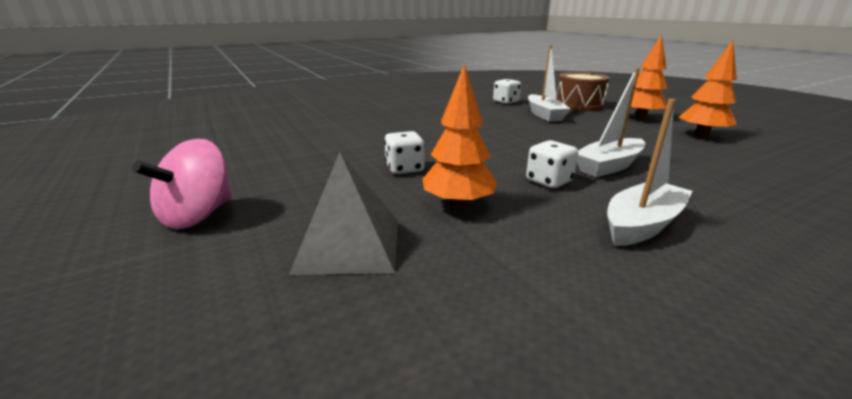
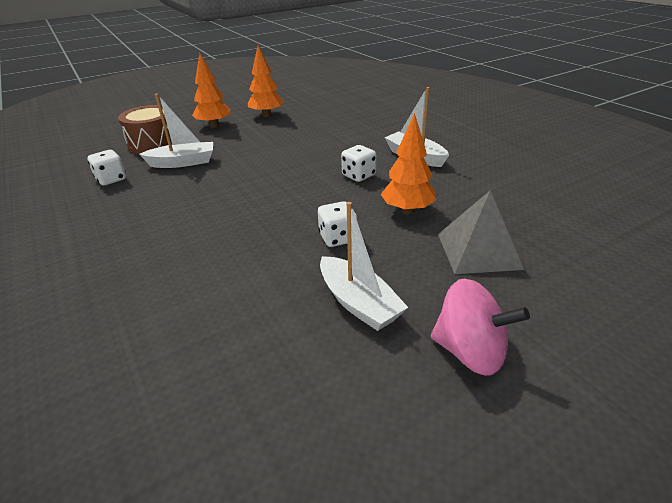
camera: 90 degrees left, 10 degrees up
(608, 166) = (329, 153): white boat -> white boat (358, 303)

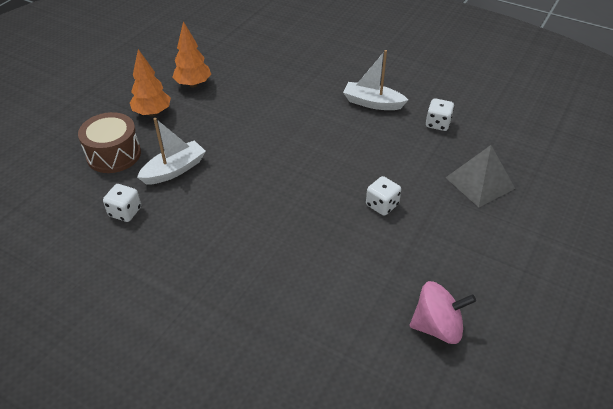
camera: 30 degrees left, 10 degrees up
(358, 175) = (345, 138): white dice -> white dice (437, 124)
(358, 303) = (439, 252): white boat -> none
(407, 210) = (409, 162): orange tree -> none
(470, 351) = (523, 259): pink spinning top -> pink spinning top (437, 326)

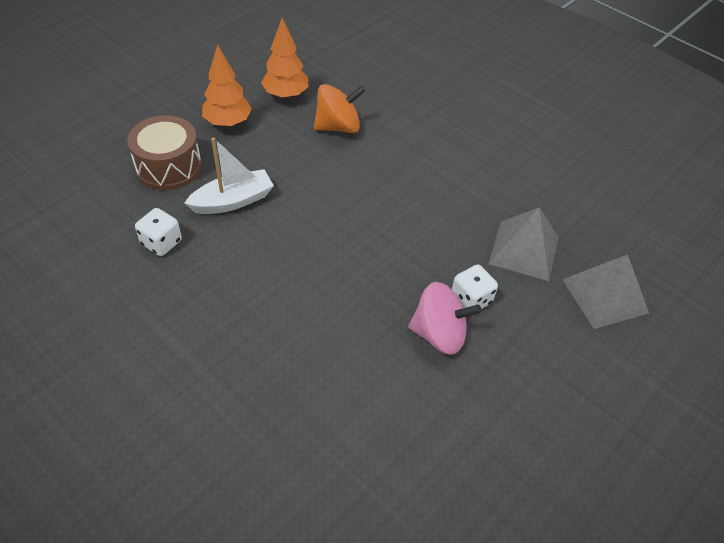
camera: 10 degrees right, 5 degrees up
(242, 100) = (338, 127): none -> orange spinning top
(372, 103) = (497, 161): white boat -> none
(411, 162) = (524, 250): none -> grey pyramid
(437, 124) = (572, 205): white dice -> none
(437, 326) = (495, 477): pink spinning top -> pink spinning top (439, 334)

